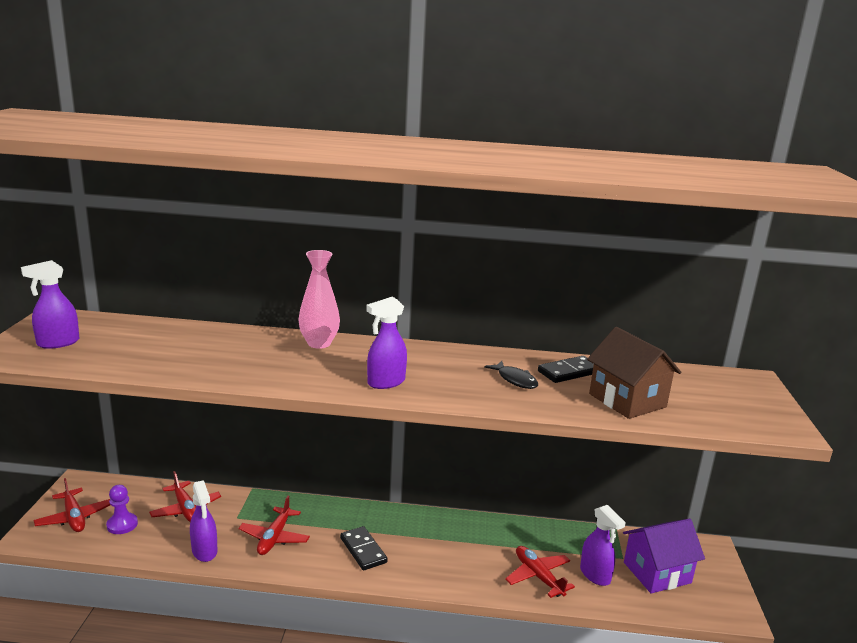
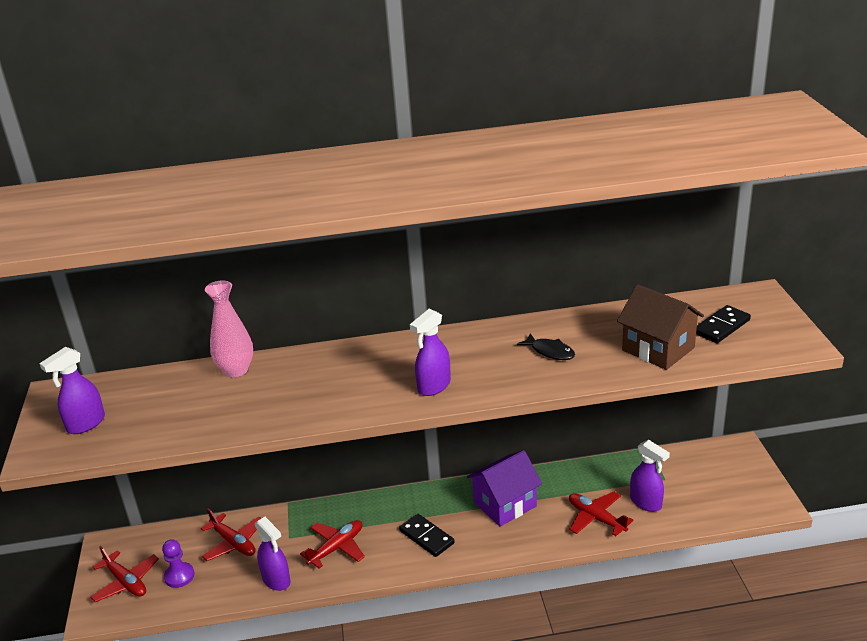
camera: 10 degrees left, 10 degrees up
(274, 537) = (336, 548): red plane -> red plane turned 135 degrees counterclockwise
(319, 343) = (345, 356): pink vase -> pink vase (236, 370)
(569, 372) = (594, 329): black domino -> black domino (721, 326)
(657, 572) = (699, 485): purple house -> purple house (505, 504)

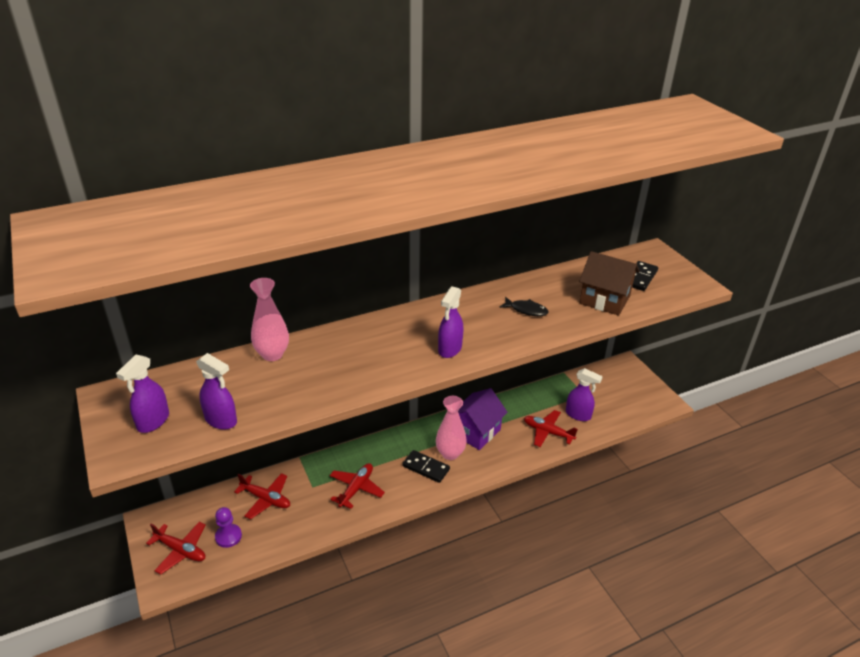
camera: 20 degrees left, 5 degrees up
(276, 580) = (316, 524): purple spray bottle -> purple spray bottle (221, 420)
(462, 525) = (450, 453): none -> pink vase

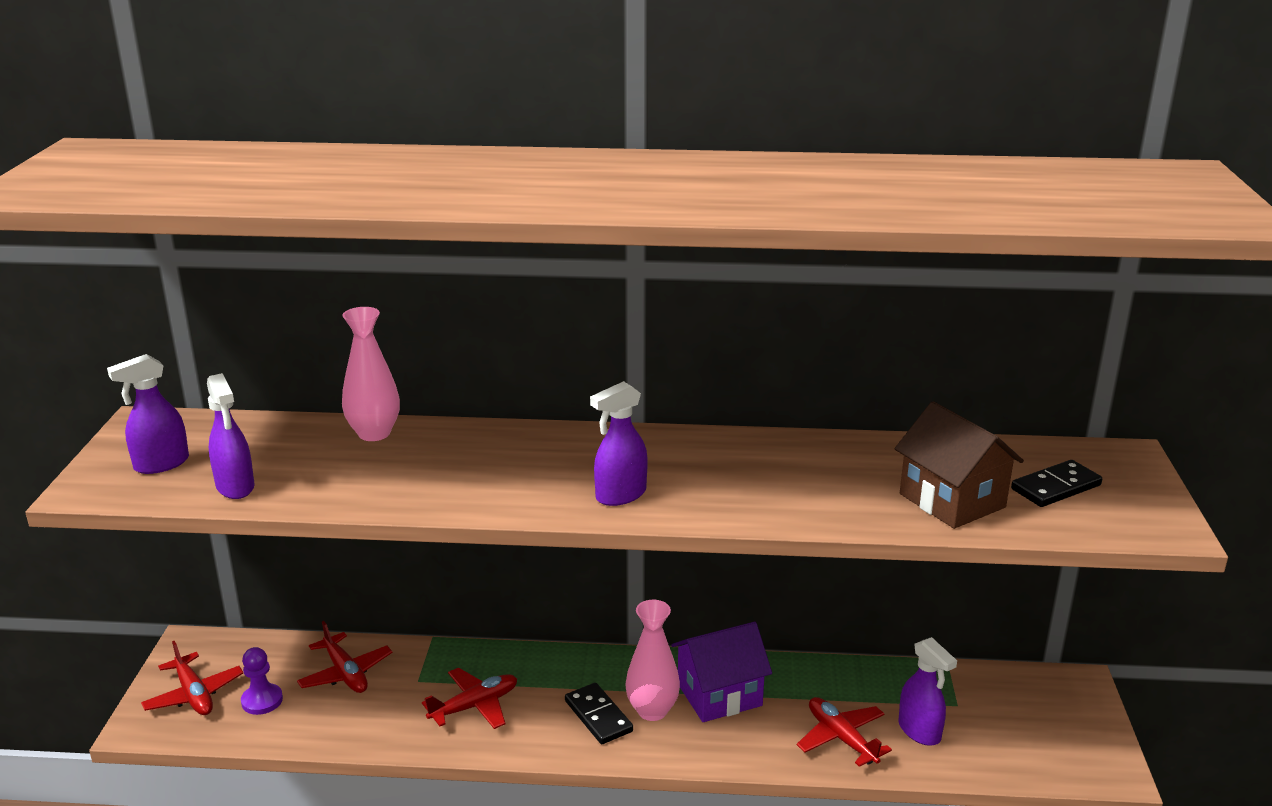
camera: 30 degrees right, 10 degrees down
(526, 310) = (797, 479): black fish -> none

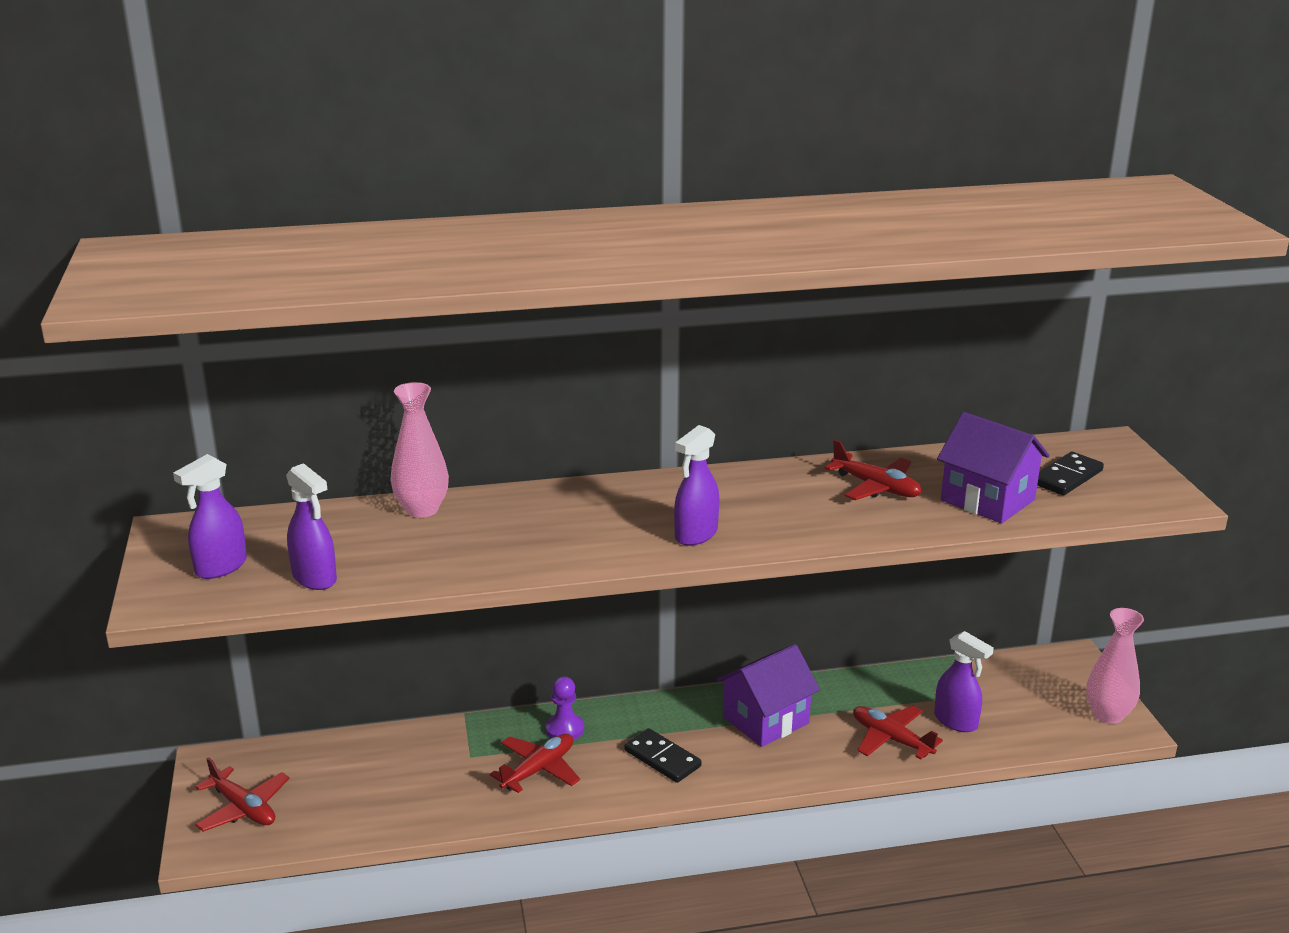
camera: 15 degrees left, 0 degrees up
(262, 701) = (319, 802): purple pawn -> purple pawn (564, 729)
(345, 673) = (393, 761): red plane -> red plane (876, 487)
(652, 710) = (710, 745): pink vase -> pink vase (1108, 715)
(952, 501) = (988, 500): brown house -> purple house

